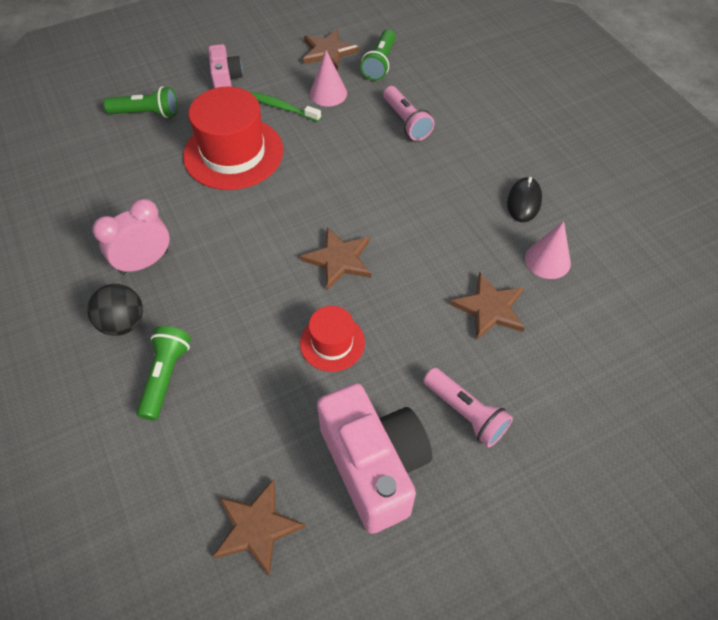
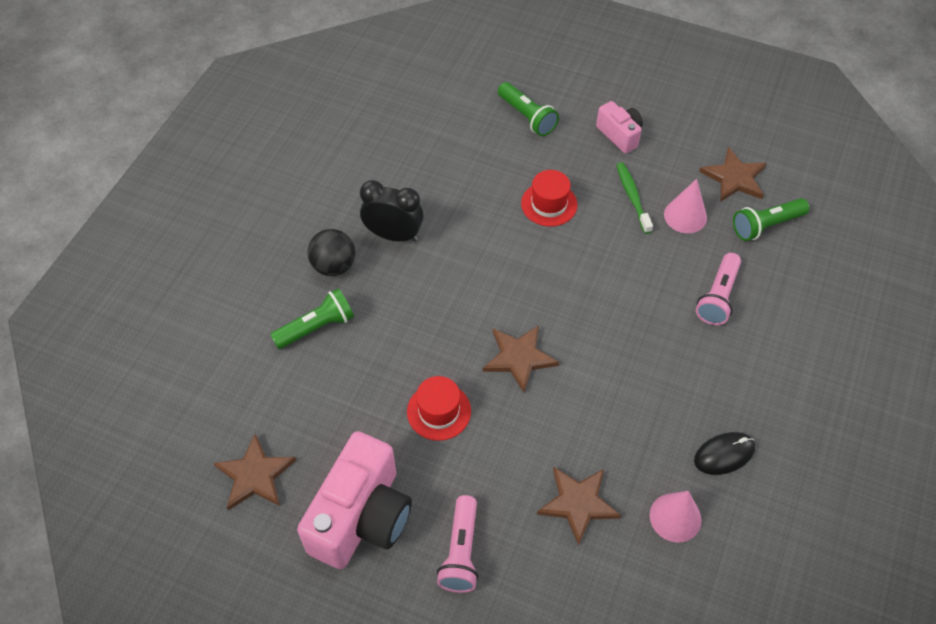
camera: 50 degrees right, 0 degrees up
(145, 262) = (394, 235): pink clock -> black clock
(226, 79) = (619, 135): pink camera -> pink camera turned 75 degrees counterclockwise
(233, 153) = (549, 204): red hat -> red hat, size x0.54

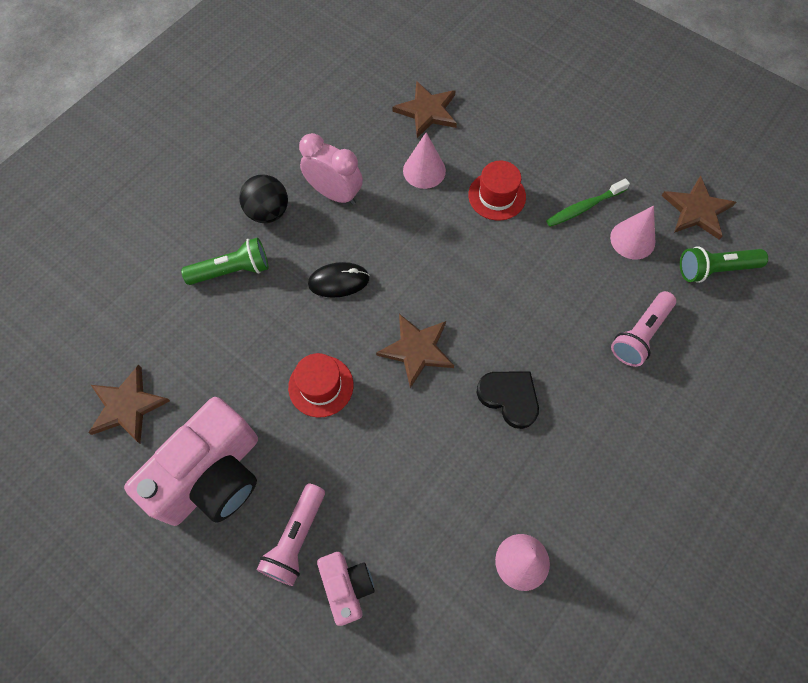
camera: 15 degrees right, 10 degrees up
(394, 235) = (334, 194): black clock -> pink clock
(473, 196) = (424, 170): none -> pink cone
(527, 117) = (503, 100): green flashlight -> none
(578, 503) = (428, 519): brown star -> brown star (427, 111)
(618, 379) = (509, 398): none -> black heart
(619, 135) = (591, 139): pink camera -> pink camera (347, 587)
(632, 197) = (584, 207): green toothbrush -> green toothbrush turned 120 degrees counterclockwise
(724, 454) = (594, 507): black mouse -> black mouse (338, 281)

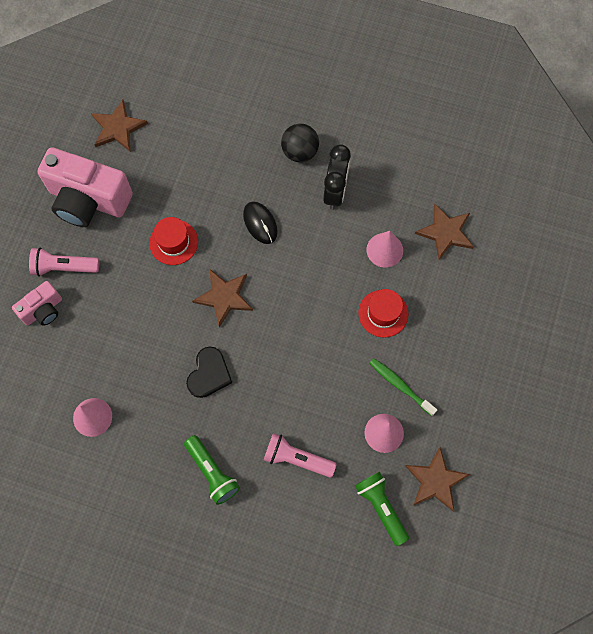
camera: 70 degrees right, 5 degrees up
(232, 270) = (241, 148): green flashlight -> green flashlight (212, 472)
(334, 194) = (335, 192): pink clock -> black clock

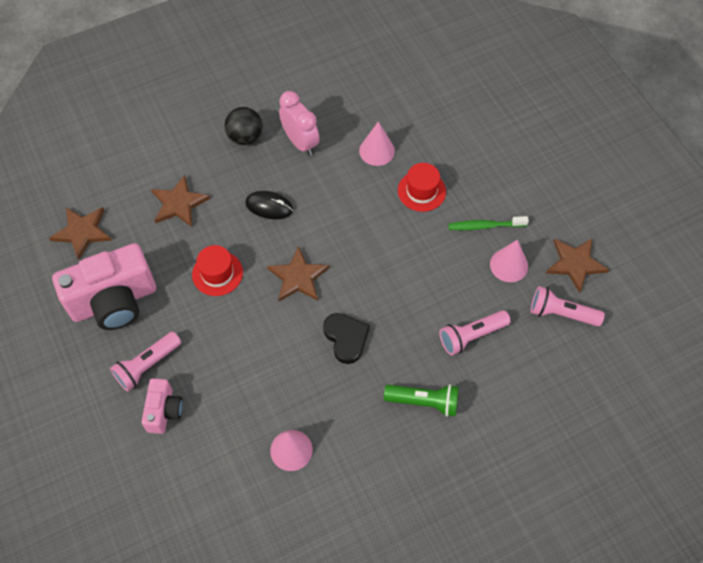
camera: 45 degrees left, 10 degrees down
(335, 192) = (300, 142): black clock -> pink clock
(381, 507) = (561, 313): green flashlight -> pink flashlight
(445, 232) = (404, 107): brown star -> brown star (179, 203)

